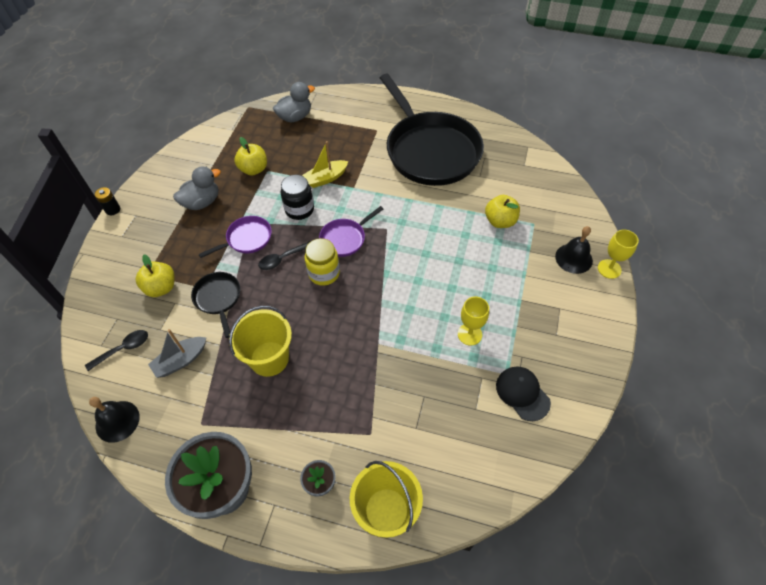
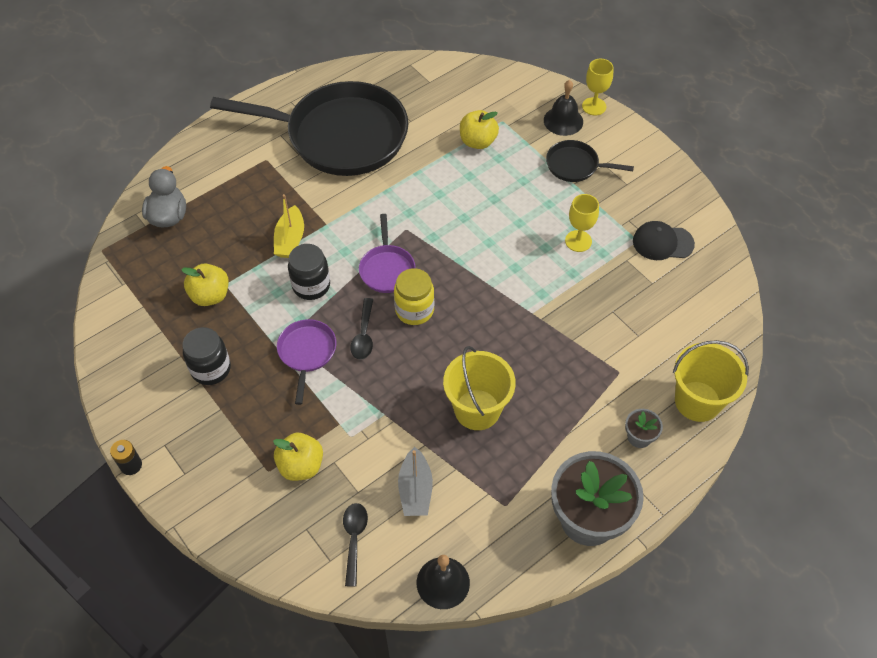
camera: 55 degrees left, 0 degrees up
(202, 202) = (211, 369): grey duck -> black jar
(218, 298) = (364, 418): black pan -> black pan (575, 165)

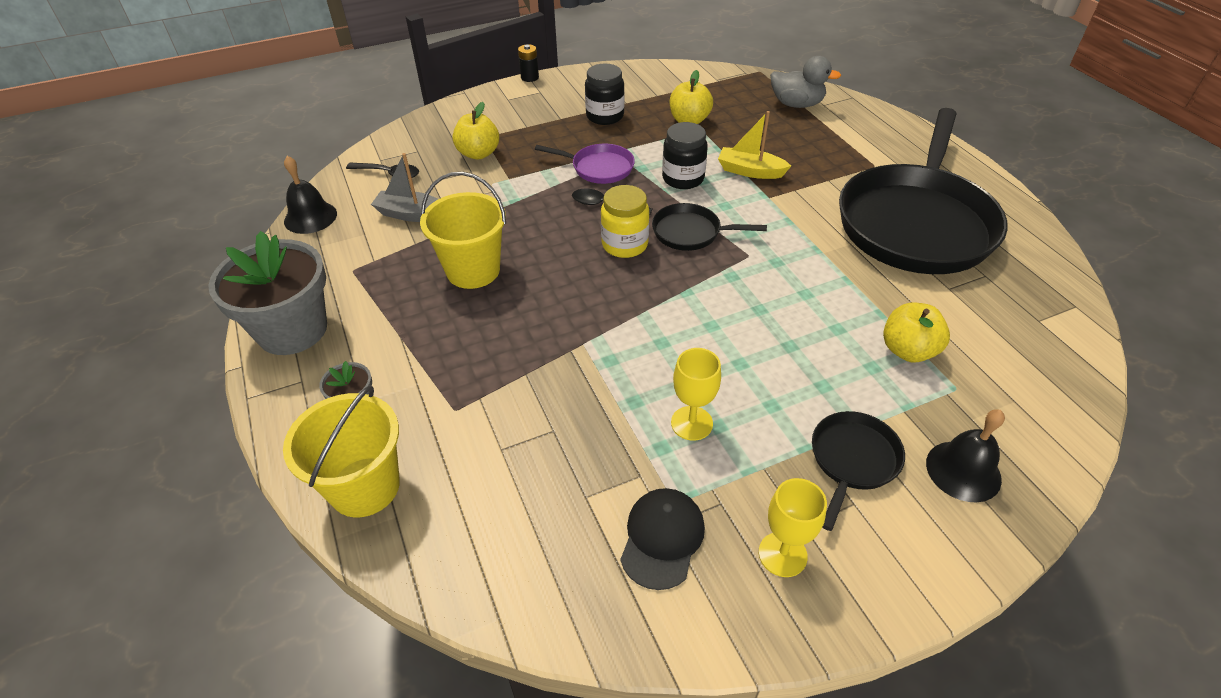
camera: 105 degrees right, 10 degrees down
(387, 269) = (690, 232): purple pan -> black pan
(594, 106) = (1007, 530): yellow goblet -> yellow goblet (782, 554)

